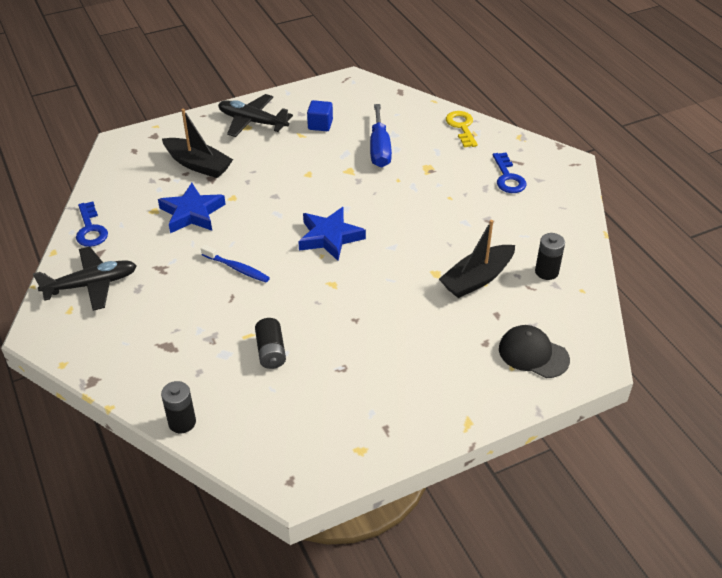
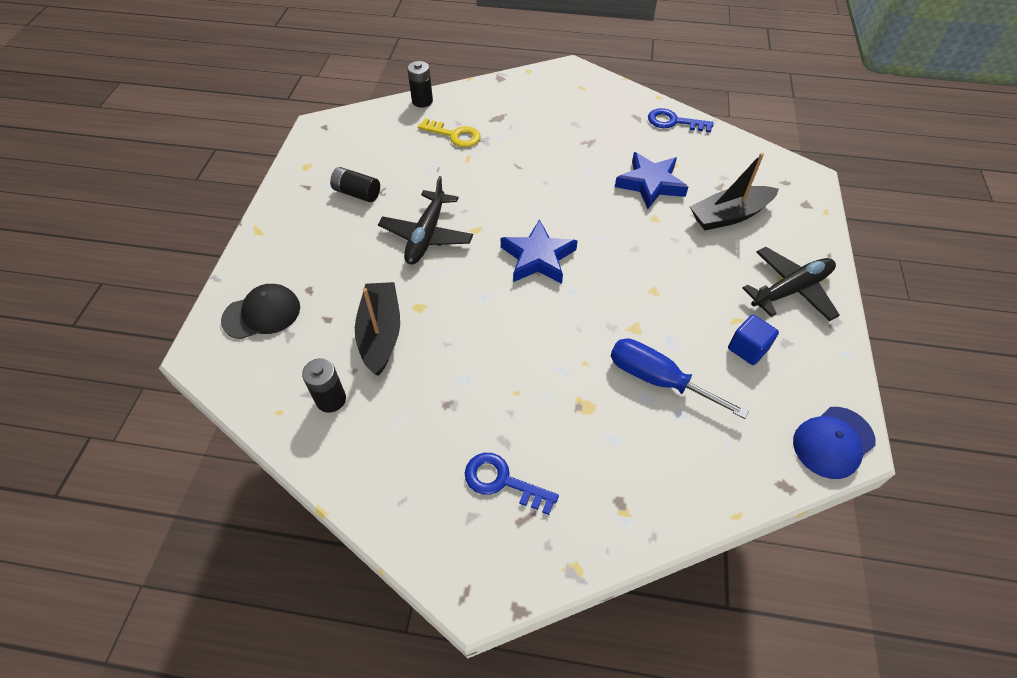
camera: 125 degrees right, 10 degrees up
(91, 285) = (600, 104): black plane -> black plane (426, 235)
(237, 268) = (549, 182): blue toothbrush -> none
(271, 352) = (438, 163): black battery -> black battery (357, 193)
(356, 84) = (833, 442): none -> blue cap
(461, 127) = (648, 506): yellow key -> yellow key (454, 135)

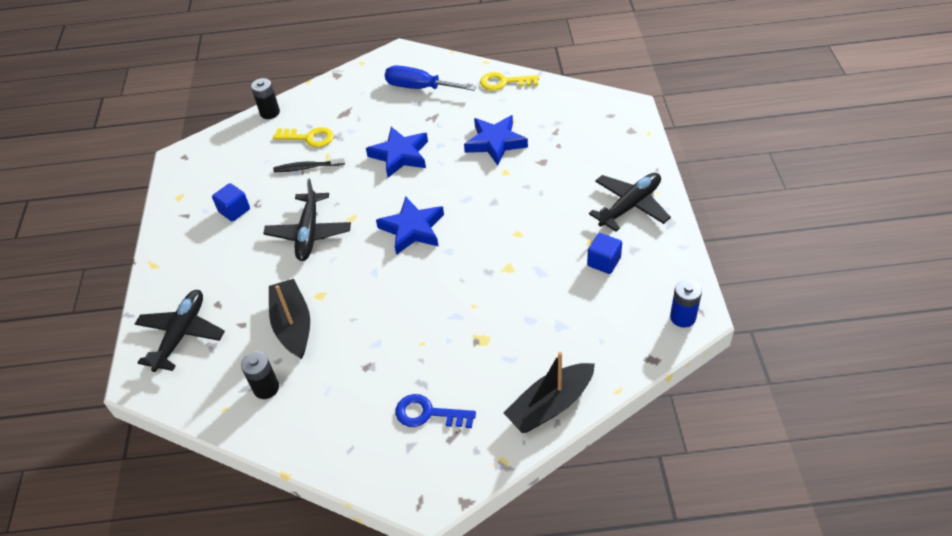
camera: 10 degrees left, 5 degrees down
(262, 314) = (182, 334): black cap -> black plane
(357, 193) = (234, 210): black battery -> blue cube
(444, 165) = (307, 167): none -> black toothbrush
(544, 174) = (400, 155): none -> blue star
(658, 379) = (536, 304): blue screwdriver -> blue screwdriver (420, 88)
(673, 122) = (504, 82): blue key -> yellow key
(729, 216) = (568, 155): black boat -> black boat (550, 405)
(833, 442) = (682, 317): blue cap -> blue battery

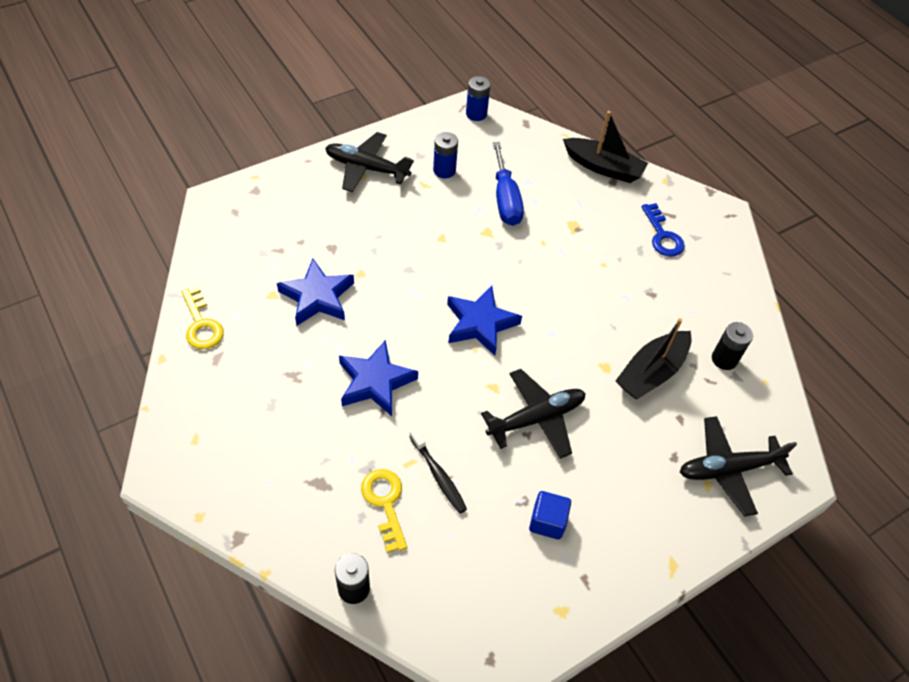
camera: 125 degrees left, 5 degrees up
(420, 88) = (238, 413): blue screwdriver -> blue screwdriver (505, 199)
(603, 262) = (444, 170): blue cube -> blue battery

